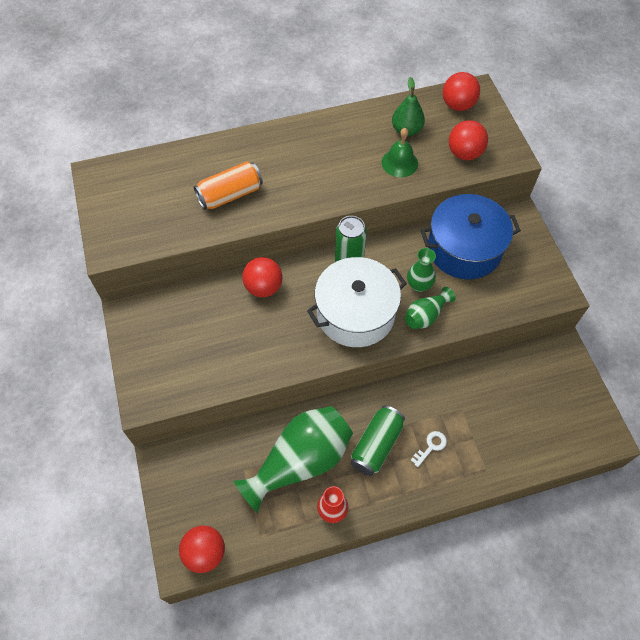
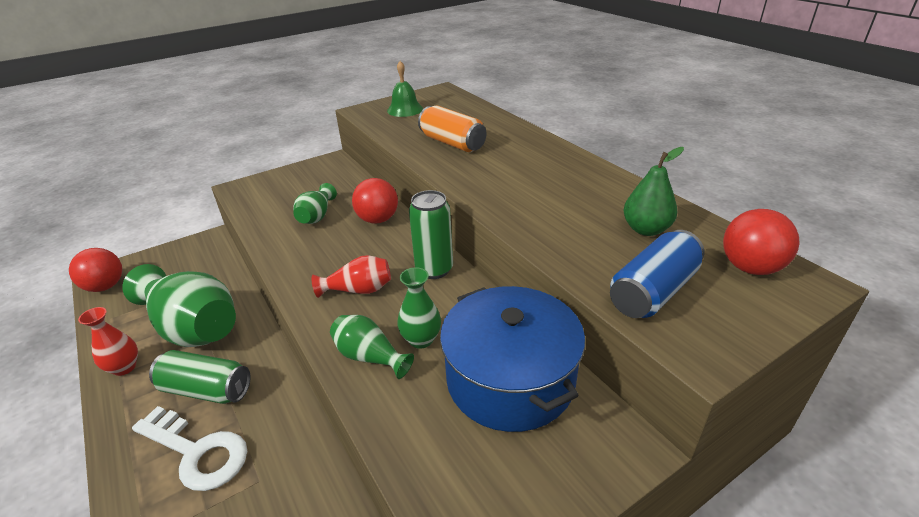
camera: 75 degrees right, 25 degrees down
(236, 333) = (316, 216): none -> green vase
(355, 313) = (358, 290): white pot -> red vase
(399, 163) = (580, 234): green bell -> green bell (405, 109)
(431, 446) = (197, 452): white key -> white key, size x2.10
(464, 153) = (653, 292): red ball -> blue can

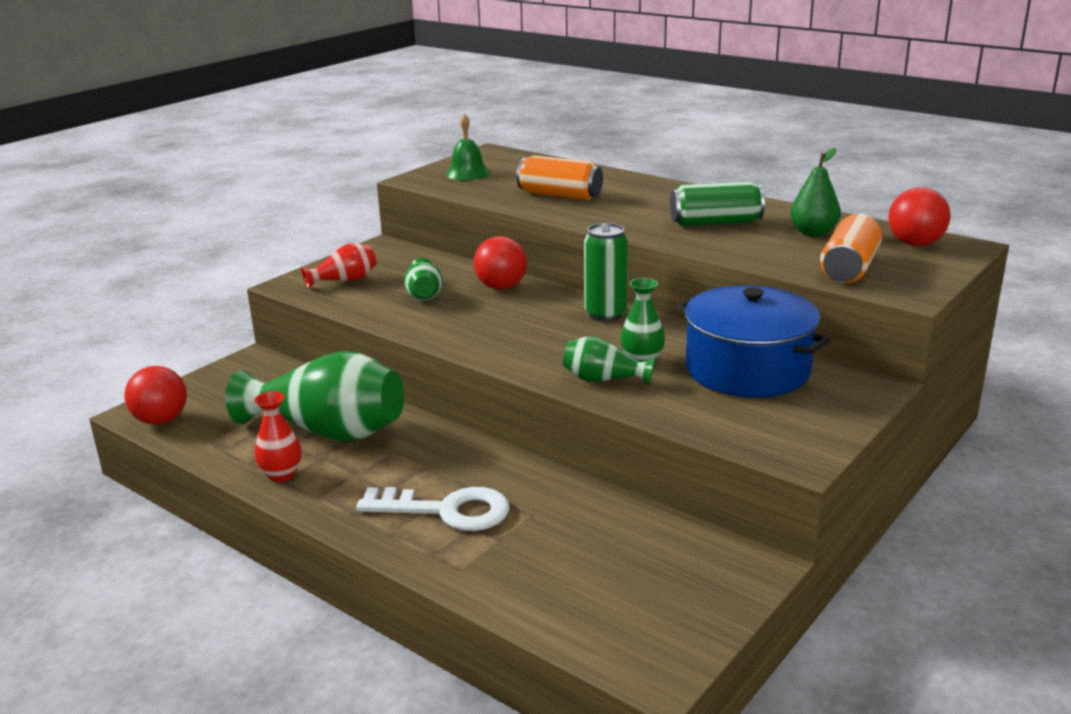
camera: 20 degrees left, 10 degrees down
(206, 390) = (404, 471): green can -> green can (715, 223)
(358, 290) = (541, 340): red vase -> red vase (344, 280)
(653, 292) = (849, 268): blue can -> orange can

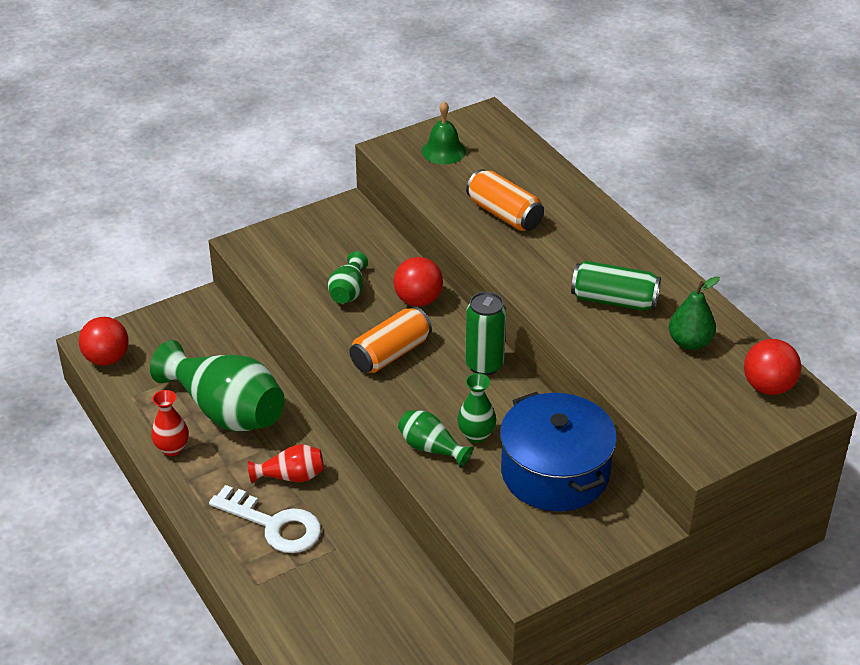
camera: 20 degrees right, 15 degrees up
(344, 280) = (292, 252): red vase -> red vase (291, 476)
(849, 268) = (678, 404): orange can -> orange can (390, 354)

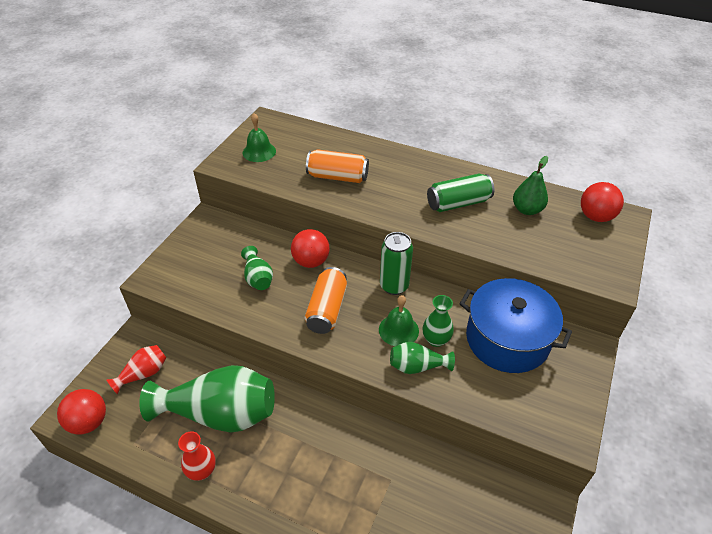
camera: 35 degrees left, 5 degrees up
(274, 525) = (332, 488): white key -> none
(291, 476) = (311, 440): red vase -> red vase (143, 374)
(446, 407) = (398, 330): none -> green bell

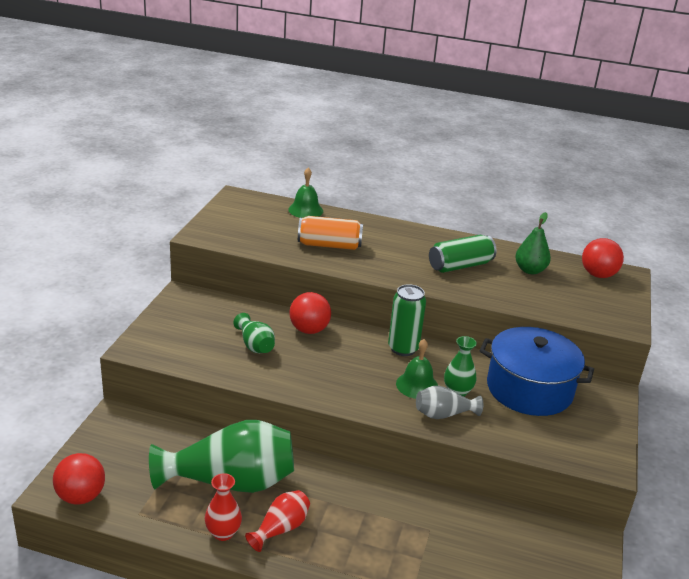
camera: 10 degrees left, 15 degrees down
(143, 374) = (133, 450): red vase -> red vase (281, 529)
(259, 152) = (238, 224): green bell -> green bell (305, 210)
(327, 309) = (337, 370): orange can -> none
(417, 366) = (443, 414): green vase -> grey vase

